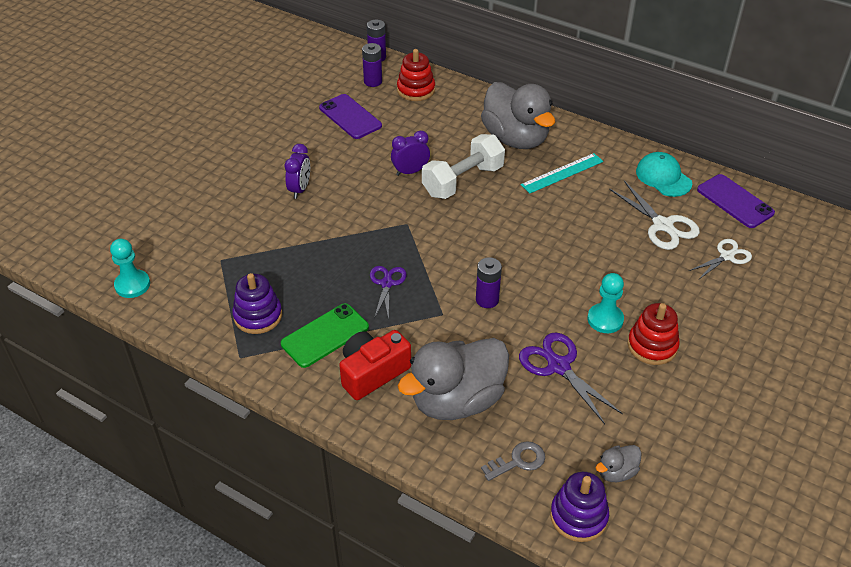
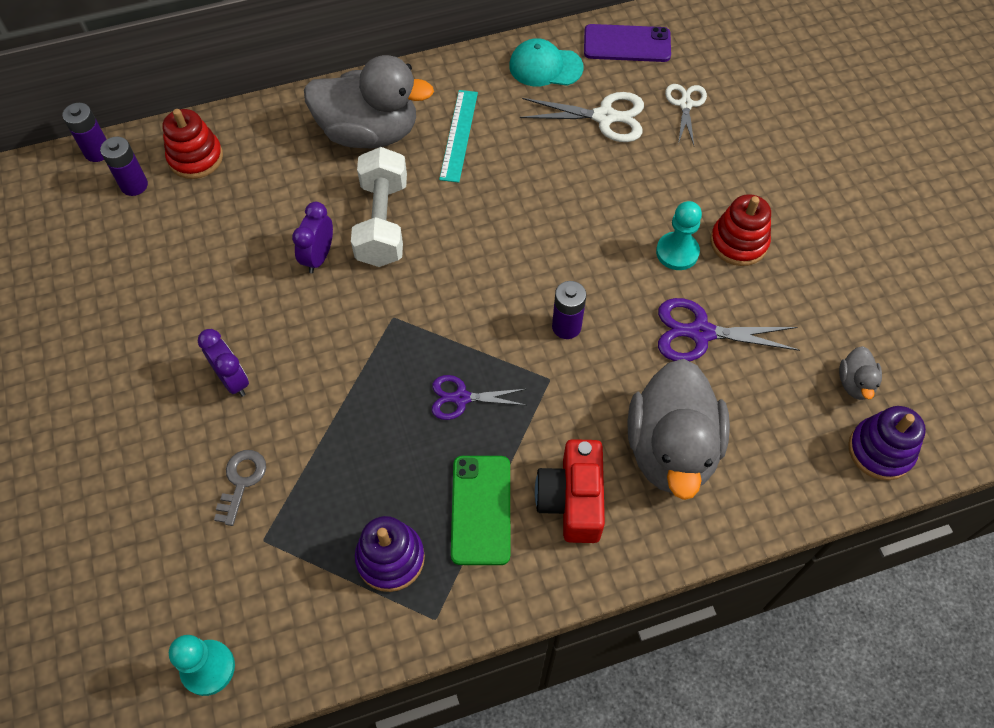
camera: 50 degrees left, 15 degrees up
(350, 117) = (168, 248): purple phone -> none
(387, 283) = (461, 398): purple scissors -> purple scissors turned 45 degrees counterclockwise
(518, 461) = (784, 452): grey key -> grey key (241, 481)

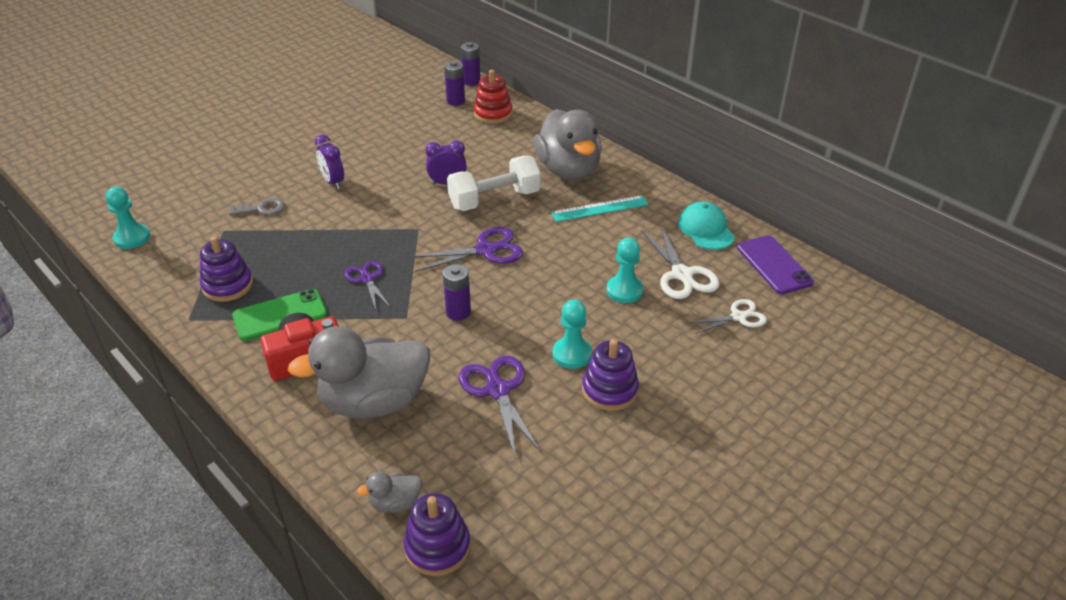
camera: 65 degrees right, 20 degrees down
(233, 380) = (333, 182): purple clock -> purple clock turned 120 degrees clockwise
(473, 264) = (486, 250): none -> purple scissors
(605, 172) = (624, 290): none -> turquoise pawn
(738, 242) = (610, 390): red stacking toy -> purple stacking toy
(855, 383) = (503, 511): grey duck -> grey duck (395, 503)

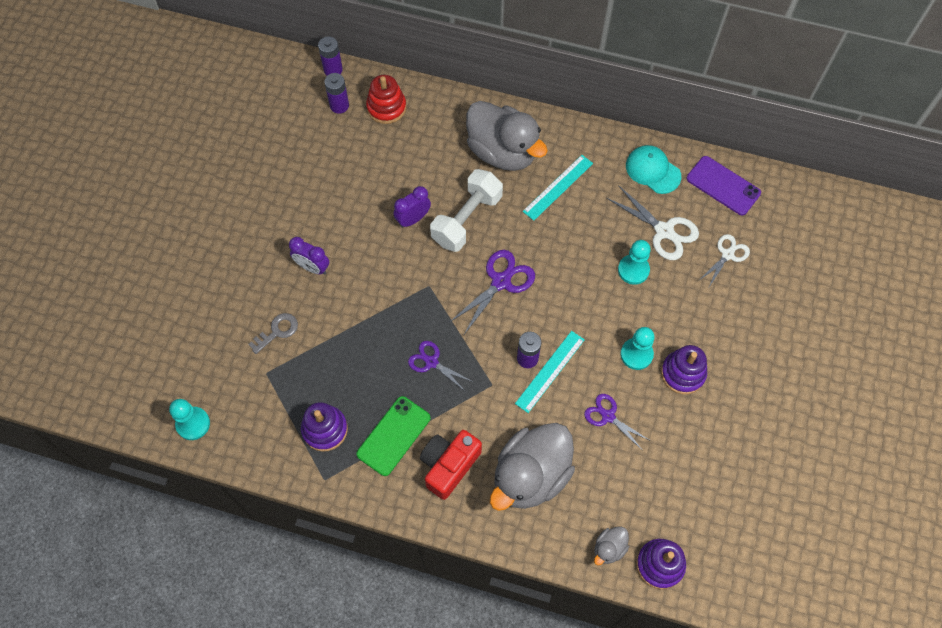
camera: 30 degrees left, 25 degrees up
(471, 330) = (550, 371): none -> turquoise ruler
(497, 390) = (608, 416): purple scissors -> purple scissors, size x0.65

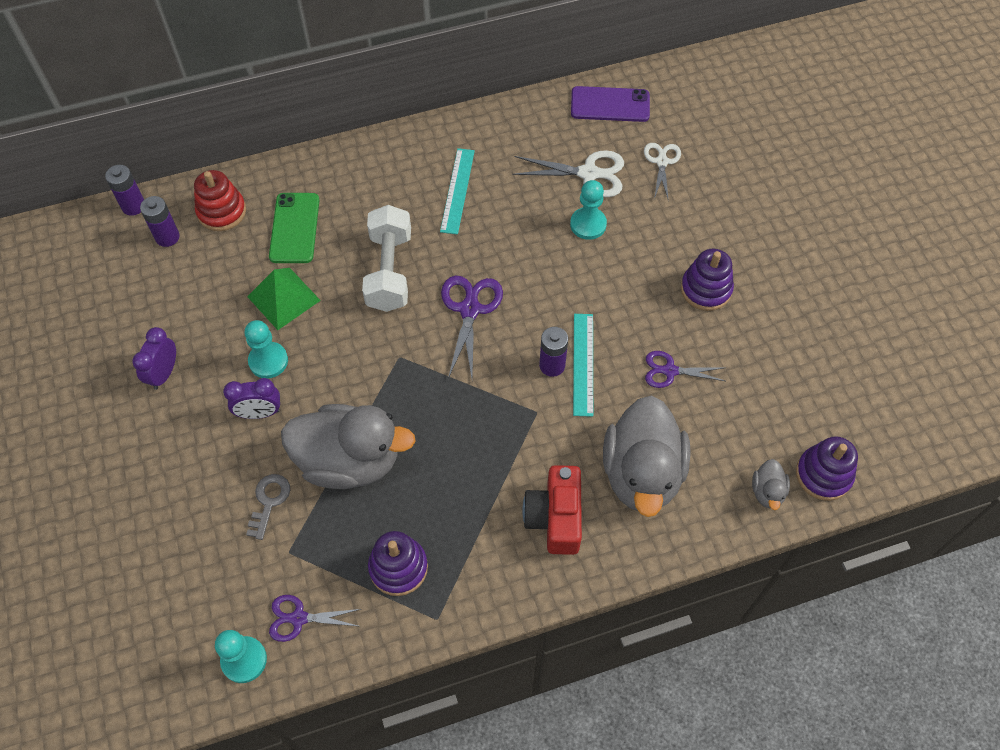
camera: 35 degrees left, 5 degrees down
(383, 196) = (283, 298): none -> green pyramid
(393, 436) = (476, 526): green phone -> green phone (294, 228)
(413, 219) = (333, 302): purple clock -> purple clock (164, 373)
(431, 362) = (459, 429): purple scissors -> purple scissors (298, 618)
(502, 152) = (377, 188): grey duck -> grey duck (349, 461)
(636, 354) = (651, 298): turquoise pawn -> turquoise pawn (268, 361)
(652, 170) = (536, 126): turquoise cap -> none

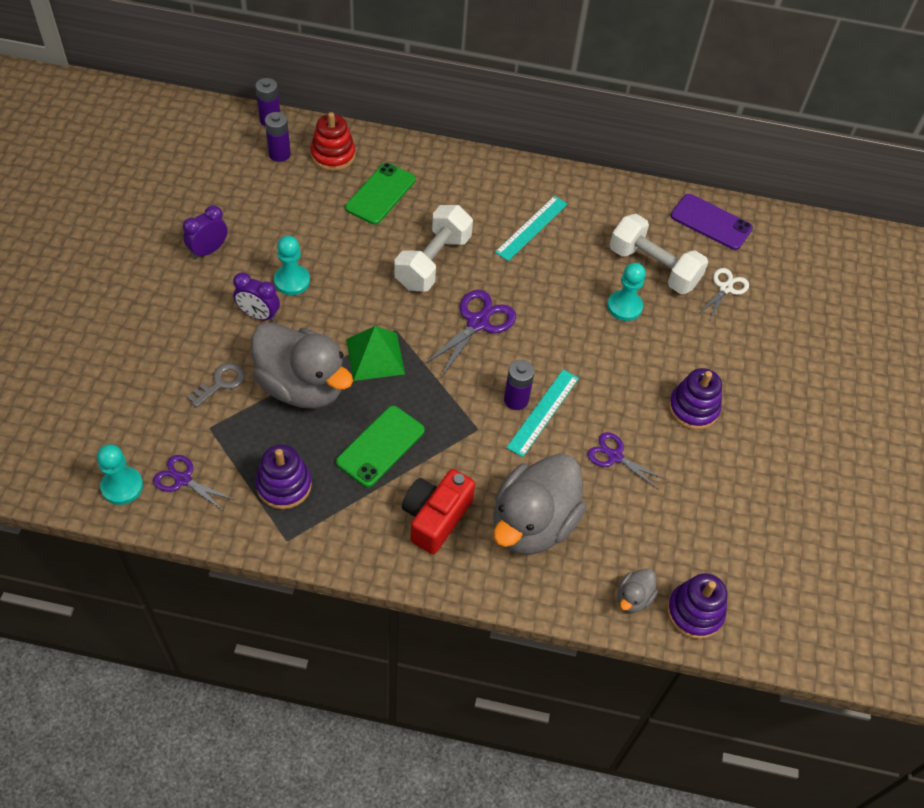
camera: 25 degrees right, 5 degrees down
(283, 298) = (336, 241): green pyramid -> green pyramid (375, 356)
(461, 478) = (380, 446): none -> green phone
(589, 174) = (653, 267): white scissors -> white dumbbell

